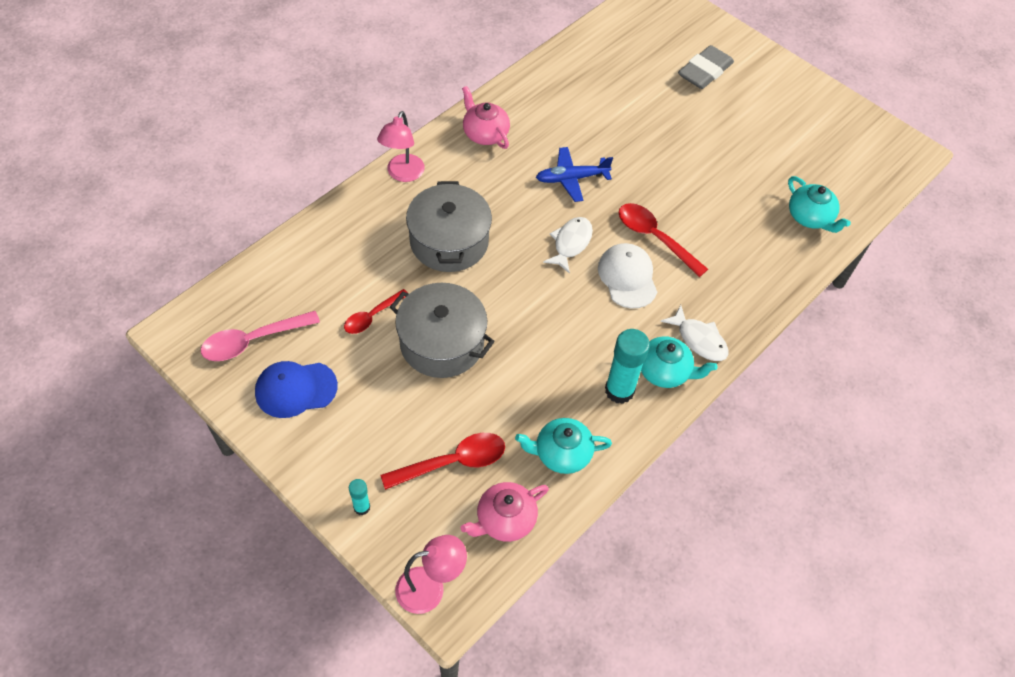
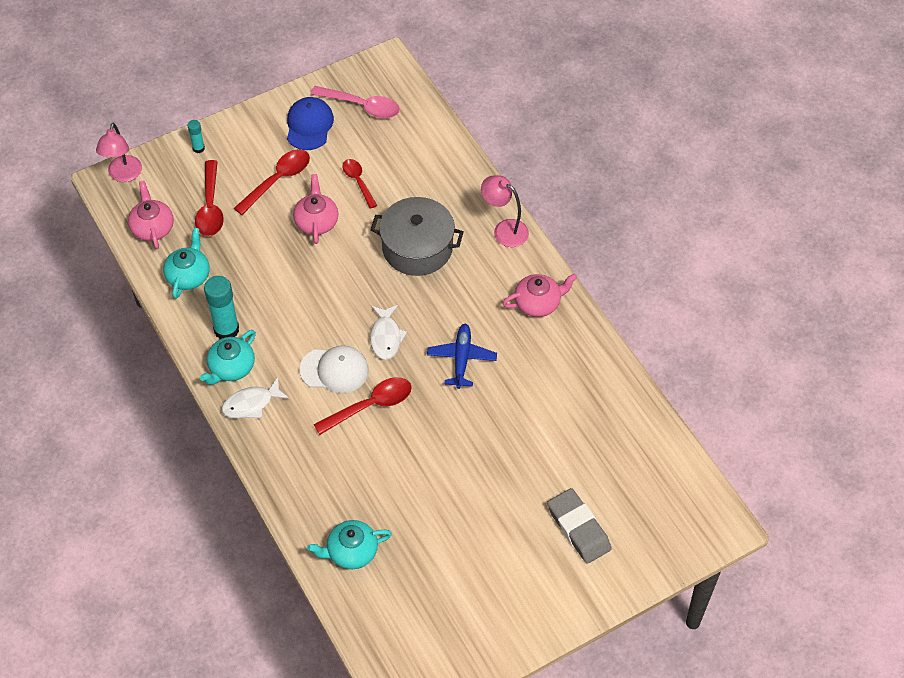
camera: 110 degrees right, 0 degrees up
(253, 341) = (362, 106): pink spoon -> pink spoon turned 120 degrees clockwise
(391, 399) = (278, 180): none -> red spoon
(442, 343) = (316, 221): grey pot -> pink teapot
(570, 243) = (386, 337): white fish -> white fish turned 45 degrees clockwise

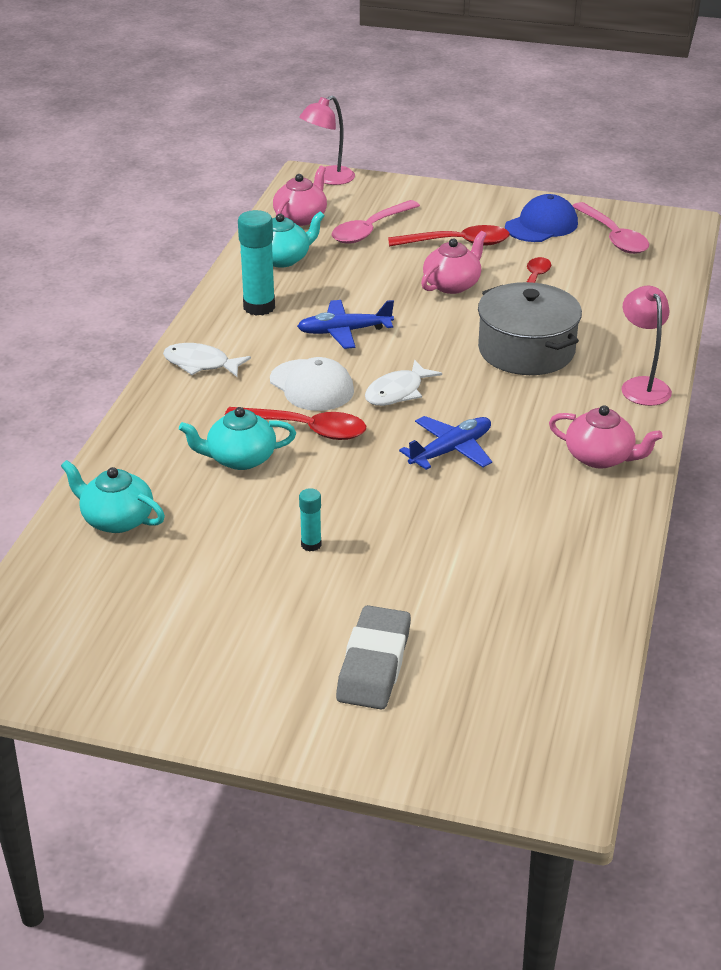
camera: 45 degrees right, 20 degrees down
(198, 148) = (417, 193): turquoise glue stick -> turquoise glue stick (311, 544)
(210, 207) = (370, 230): red spoon -> pink spoon
(231, 368) = (223, 332): turquoise teapot -> turquoise teapot (240, 459)
(301, 311) = (344, 331): none -> blue plane

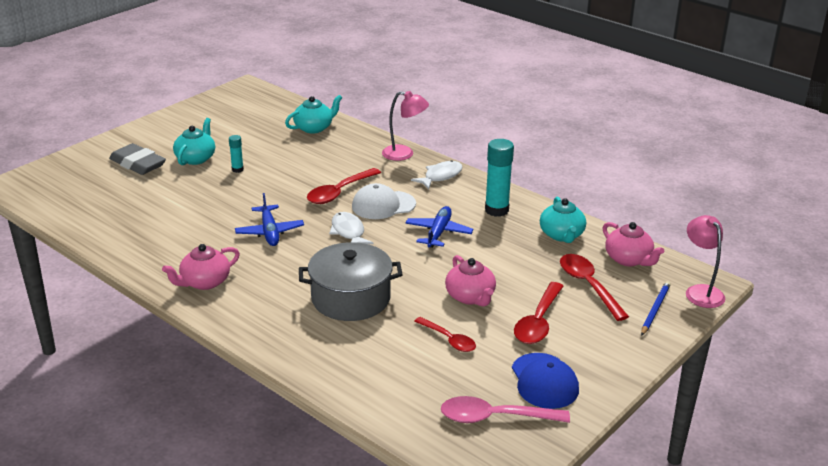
camera: 115 degrees right, 5 degrees down
(240, 459) = (331, 167): turquoise teapot -> turquoise teapot (196, 158)
(370, 230) = (588, 286): pink spoon -> red spoon
(380, 195) = (655, 310): none -> blue pencil
(642, 385) = (260, 332): pink lamp -> pink lamp (404, 154)

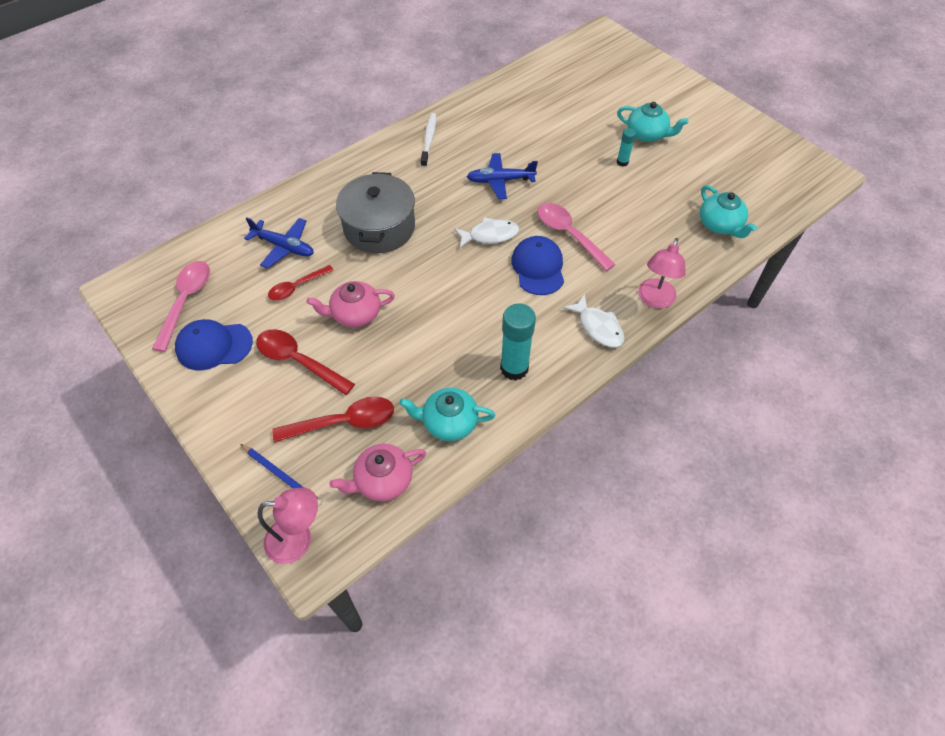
camera: 100 degrees right, 25 degrees up
(138, 164) = (636, 98): grey eraser -> none
(204, 282) = (429, 140): pink teapot -> white toothbrush
(339, 192) = (569, 235): red spoon -> pink spoon
(383, 205) = (538, 267): white cap -> blue cap
(438, 233) = (475, 306): blue plane -> blue plane (284, 247)

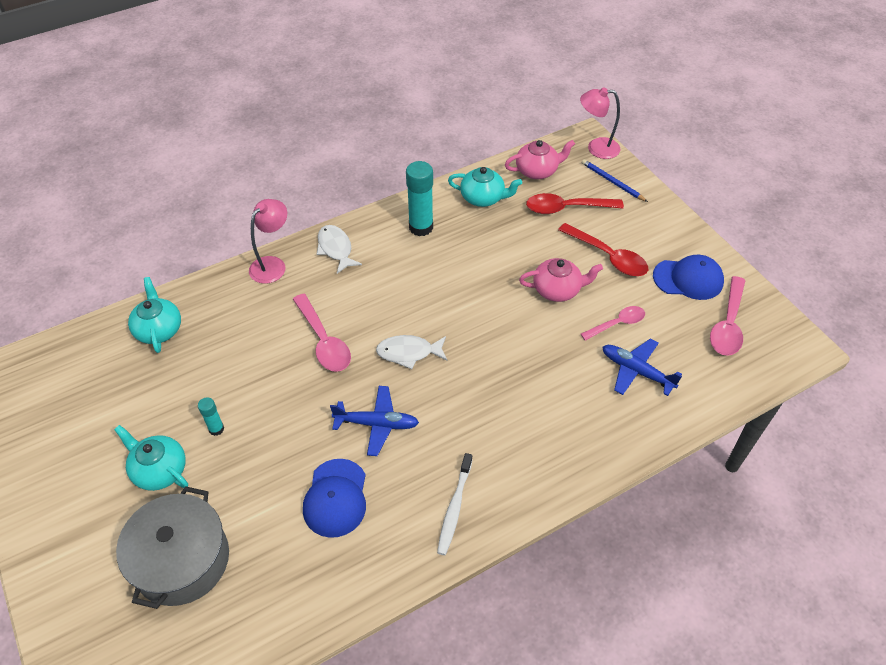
camera: 170 degrees left, 5 degrees down
(297, 287) = (617, 324): red spoon -> pink spoon
(379, 227) = (530, 380): grey pot -> grey pot (182, 560)
(538, 267) = (369, 310): blue cap -> blue cap (336, 498)

